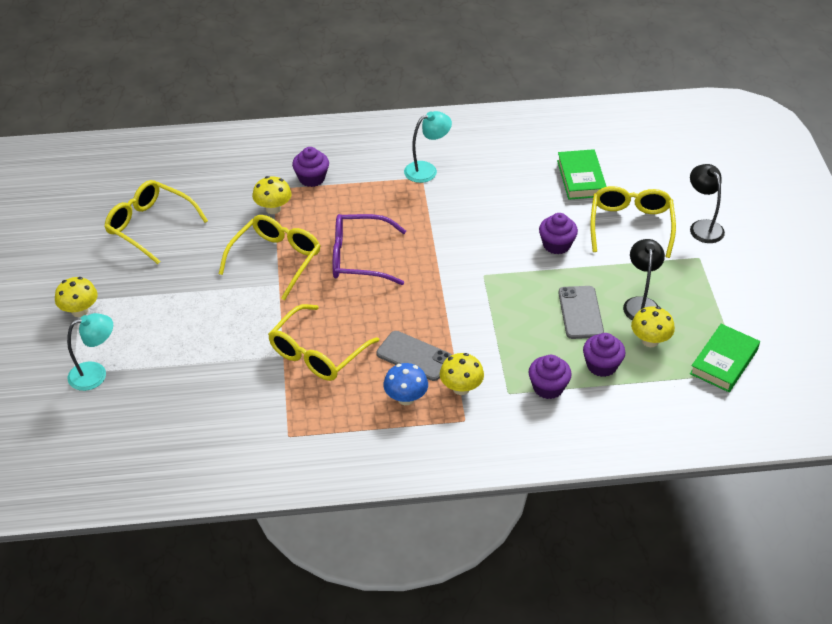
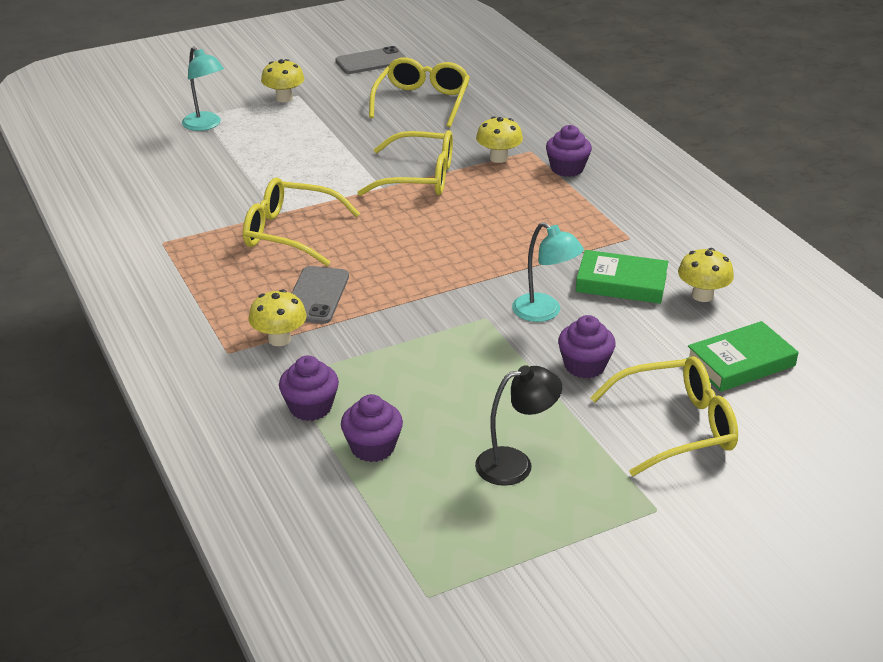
camera: 70 degrees right, 10 degrees down
(360, 258) = (457, 226): purple glasses -> none
(405, 398) = (246, 303): blue mushroom -> none
(427, 170) = (648, 238): turquoise lamp -> turquoise lamp (544, 312)
(580, 312) = (464, 410): grey phone -> grey phone (371, 61)
(650, 341) = (445, 486): yellow mushroom -> yellow mushroom (702, 295)
(702, 226) = (732, 503): black lamp -> none
(723, 361) = (441, 571): green book -> green book (621, 283)

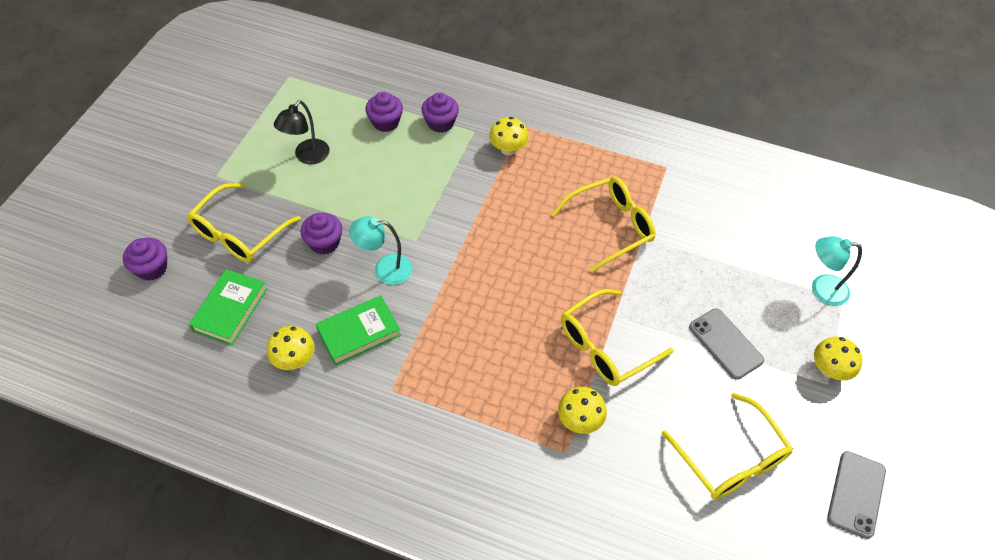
camera: 135 degrees right, 20 degrees up
(316, 295) = (528, 190): grey phone -> grey phone (725, 344)
(567, 168) = (514, 449): purple cupcake -> purple cupcake (152, 268)

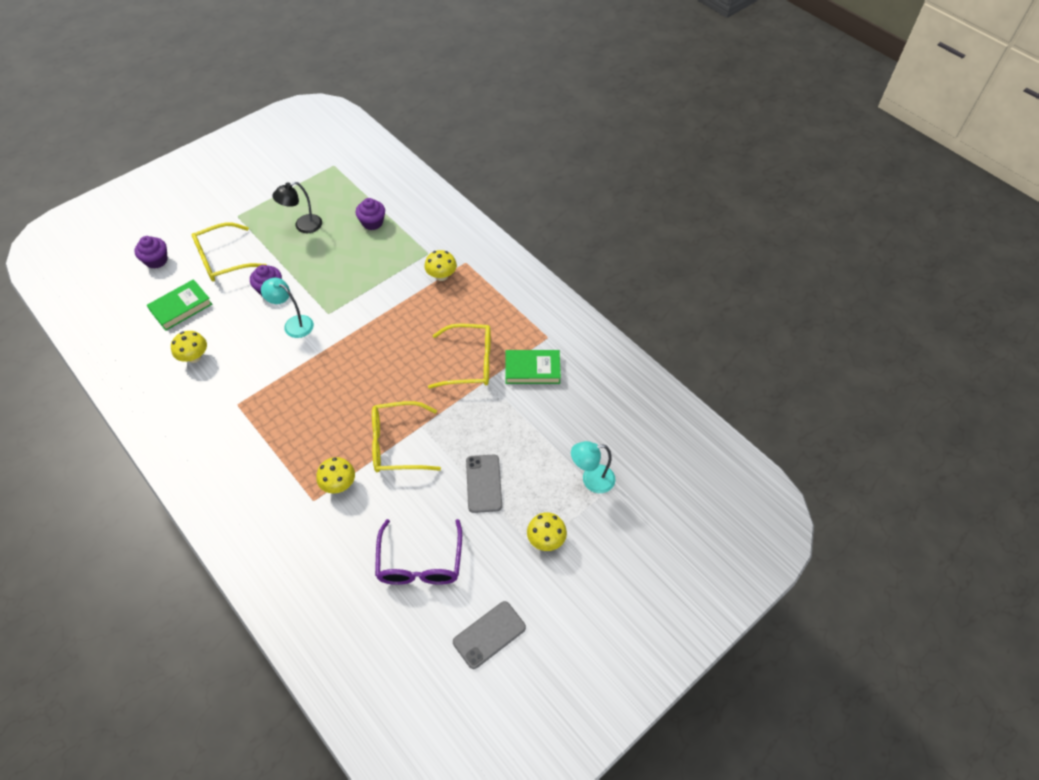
camera: 30 degrees right, 0 degrees up
(359, 333) = (245, 358): green book -> green book (532, 369)
(440, 123) = (409, 238): purple cupcake -> none
(730, 457) = (420, 561): yellow glasses -> purple glasses
(821, 289) = (591, 480): turquoise lamp -> turquoise lamp turned 45 degrees counterclockwise

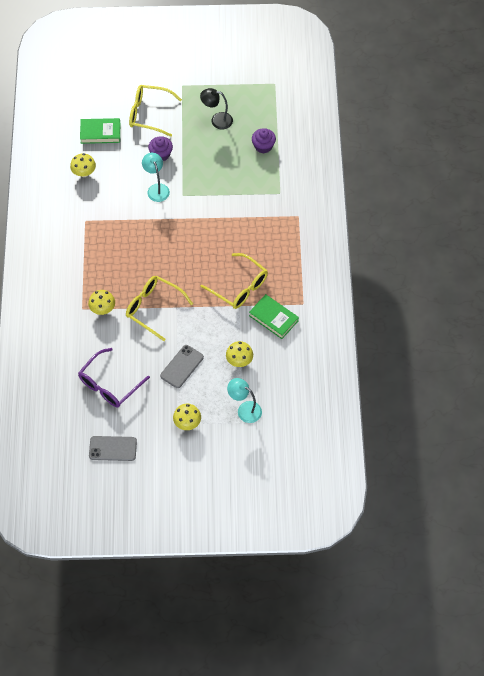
camera: 40 degrees right, 5 degrees up
(156, 260) = (109, 88): purple cupcake -> none
(441, 276) = (274, 215): yellow mushroom -> yellow mushroom (239, 361)

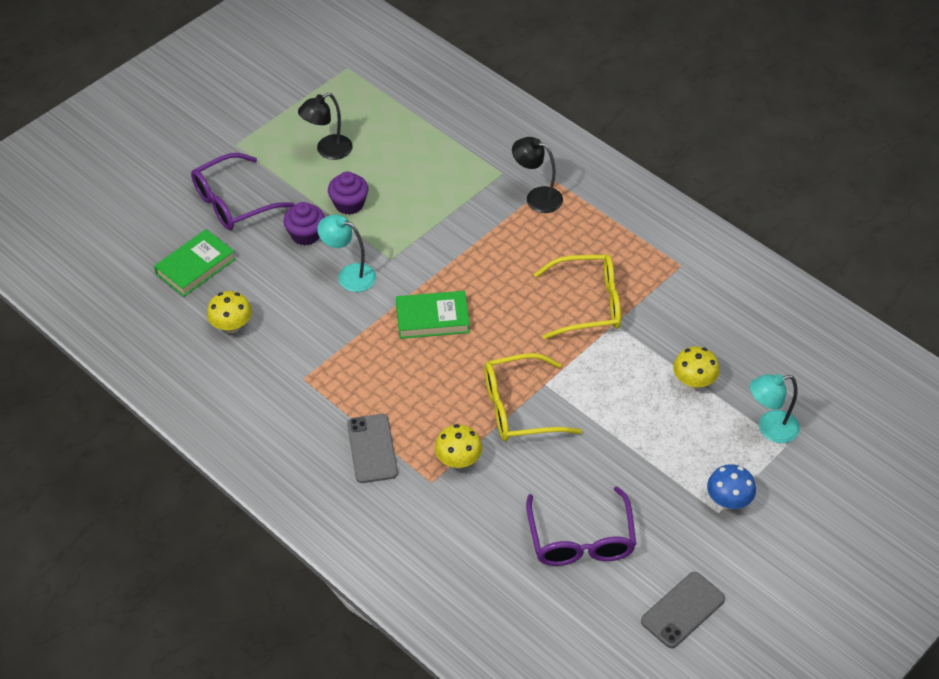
camera: 45 degrees left, 10 degrees down
(149, 114) = (234, 202): yellow glasses -> purple glasses
(182, 366) = (638, 444): grey phone -> grey phone (372, 449)
(187, 423) = (728, 501): yellow mushroom -> blue mushroom
(263, 146) = (419, 139): purple cupcake -> purple cupcake (349, 204)
(273, 318) = (669, 306): green book -> green book (432, 318)
(280, 218) = (537, 197): none -> black lamp

